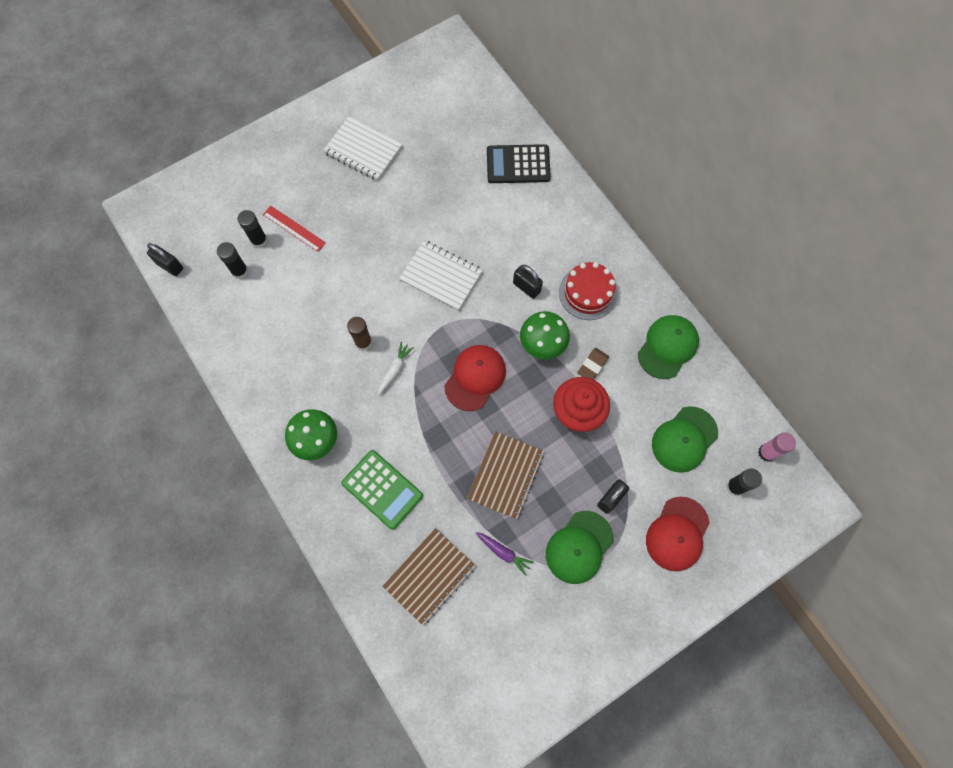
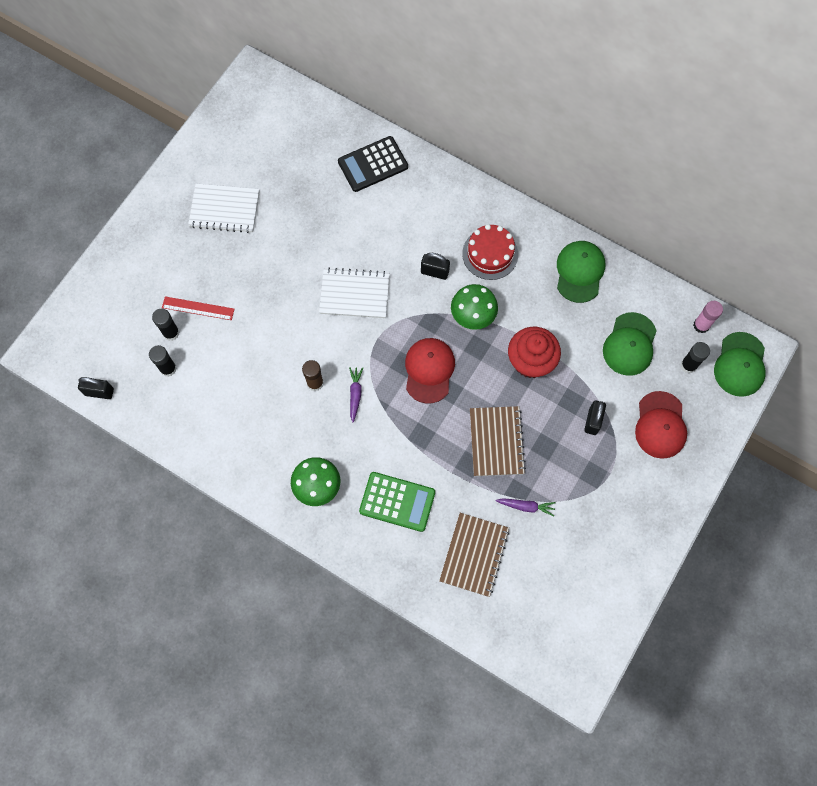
camera: 25 degrees left, 0 degrees up
(395, 369) = (355, 394): white carrot -> purple carrot
(579, 547) = (586, 473): green cap -> green cap (740, 364)
(592, 365) = (524, 315): brown eraser -> none

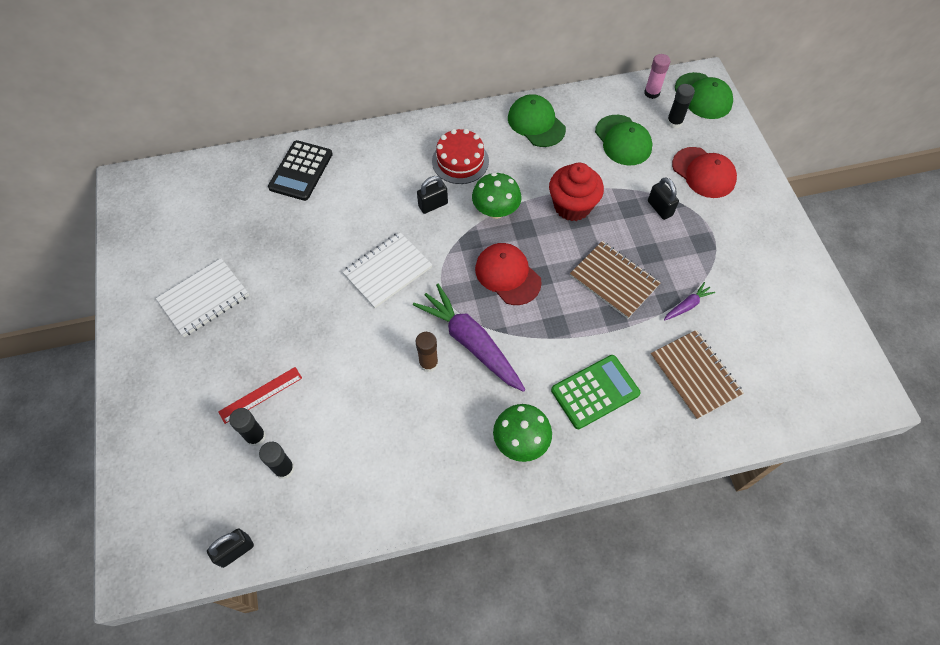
camera: 45 degrees left, 10 degrees down
(355, 394) = (471, 342): purple carrot -> purple carrot, size x2.22

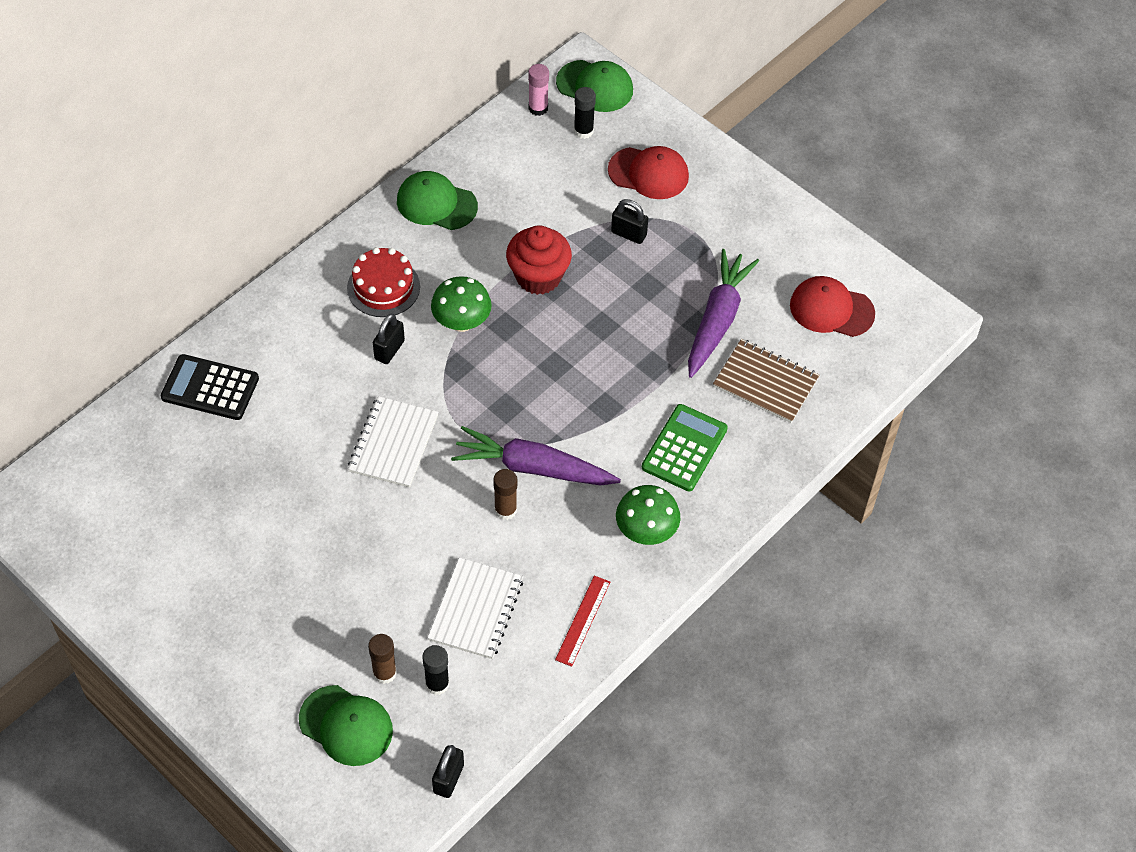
camera: 35 degrees left, 5 degrees down
(204, 298) = (214, 577): white notebook -> white notebook (476, 610)
(255, 436) = (384, 673): black glue stick -> brown glue stick
(260, 395) = (357, 633): red ruler -> red ruler (583, 620)
(301, 171) = (210, 388): black calculator -> black calculator turned 120 degrees clockwise
(507, 275) = (522, 382): red cap -> red cap (831, 309)
(614, 280) = (631, 332): brown notebook -> none
(623, 140) = (543, 178): green cap -> green cap (346, 725)
(687, 305) = (717, 320): purple carrot -> purple carrot, size x2.22

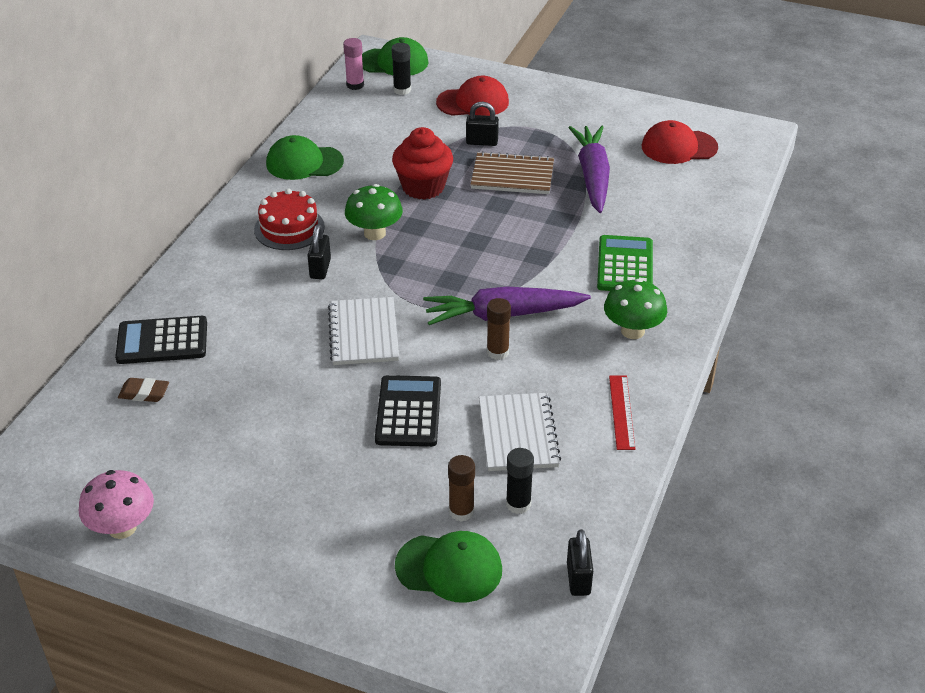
camera: 20 degrees left, 15 degrees down
(98, 582) = (122, 528): none -> pink mushroom
(171, 443) = (144, 393): none -> brown eraser
(391, 549) = (408, 412): none -> black calculator
(765, 382) = (660, 205): brown notebook -> brown notebook (512, 176)

